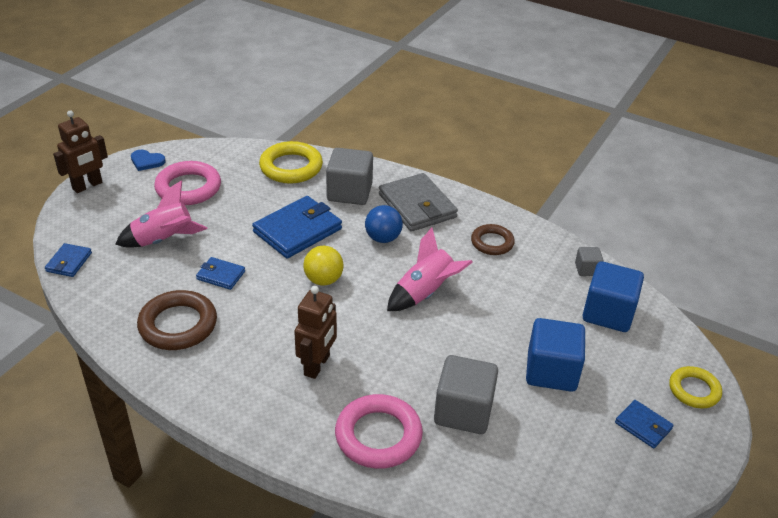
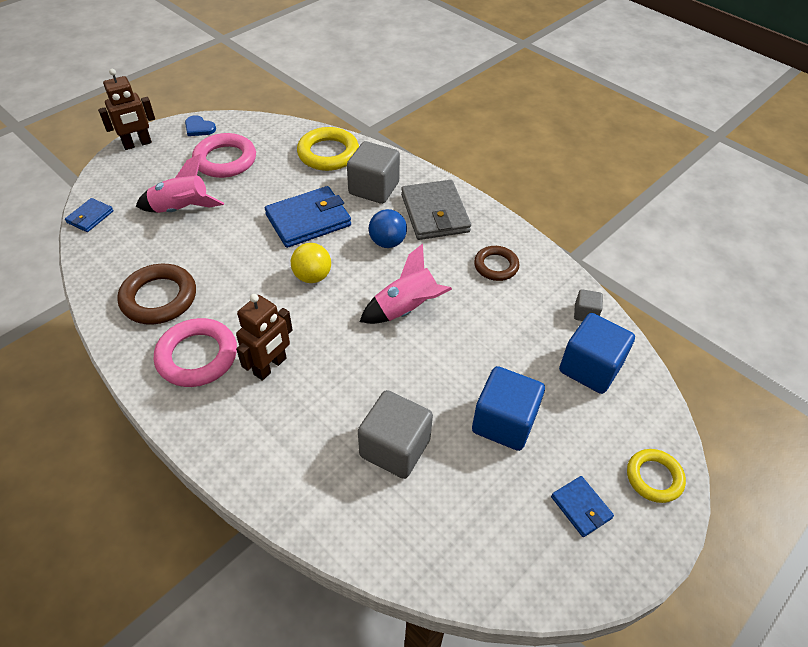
camera: 15 degrees right, 10 degrees up
(221, 275) = (218, 254): blue wallet -> none
(378, 436) = (299, 456): pink ring -> pink ring (197, 356)

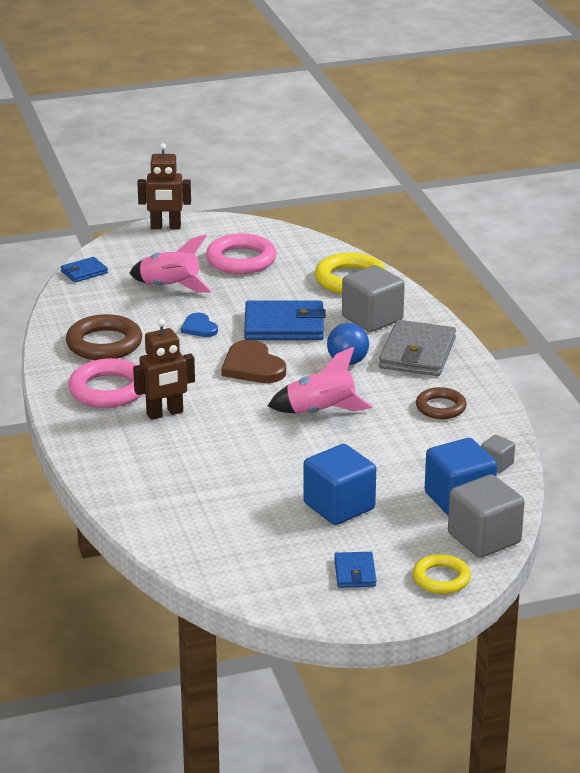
camera: 30 degrees right, 20 degrees down
(199, 128) = (235, 228): blue heart -> blue heart (199, 327)
(312, 276) = (252, 366): yellow ball -> brown heart
(395, 448) = (228, 491): grey cube -> grey cube (484, 538)

